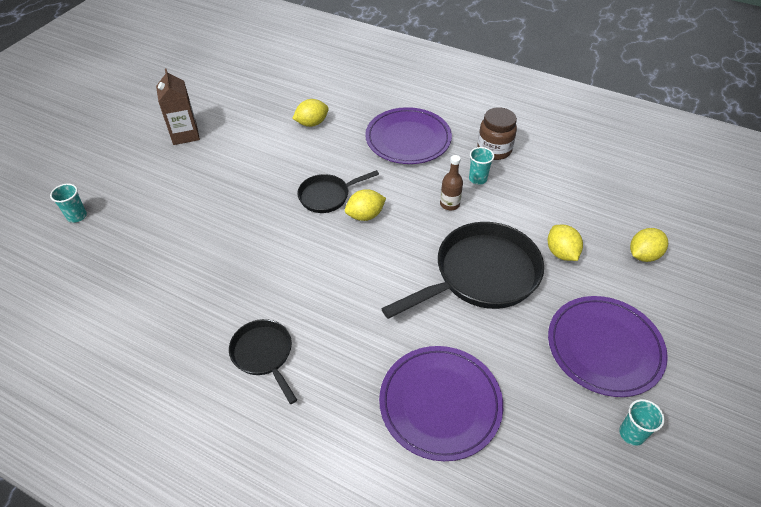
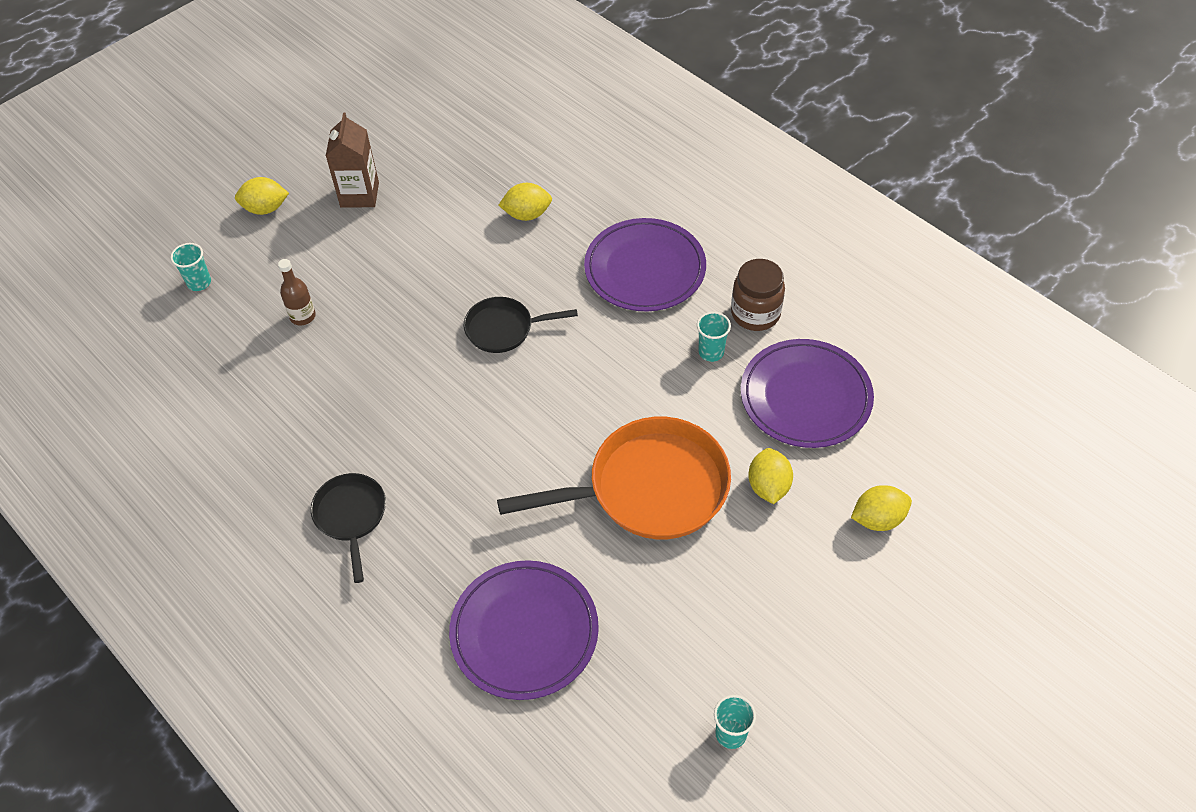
camera: 20 degrees right, 5 degrees up
(365, 215) = (540, 369): yellow lemon -> yellow lemon (265, 208)
(449, 204) = (655, 380): brown bottle -> brown bottle (303, 316)
(481, 275) = (649, 488): black pan -> orange pan
(604, 348) = (755, 624): purple plate -> purple plate (805, 397)

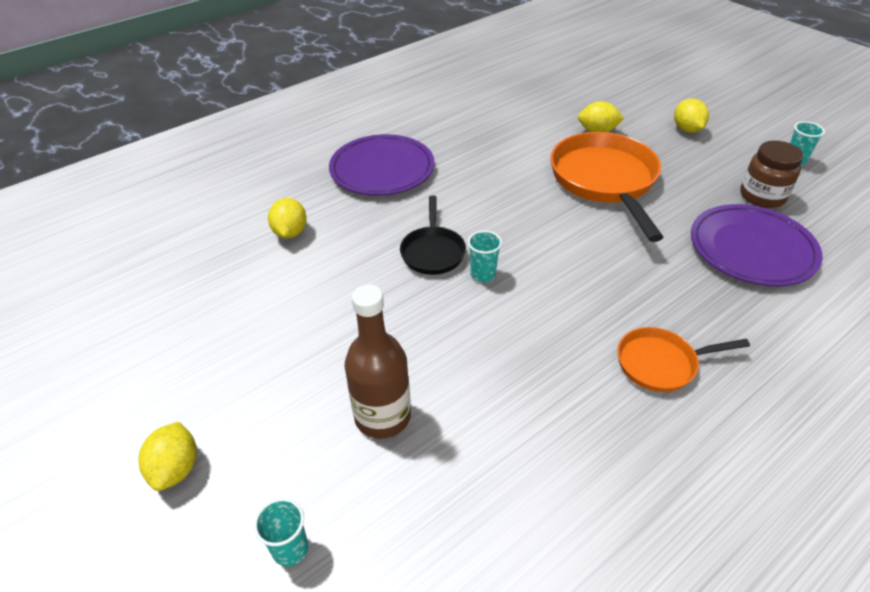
camera: 85 degrees left, 10 degrees down
(303, 316) = (382, 416): brown bottle -> brown bottle, size x1.74
(351, 516) = (661, 363): black pan -> orange pan
(359, 195) = (199, 364): brown carton -> none
(711, 352) = (475, 145): turquoise cup -> turquoise cup (483, 274)
(755, 313) = (441, 124): brown jar -> brown jar (762, 196)
(805, 397) = (520, 111): purple plate -> none
(877, 519) = (618, 96): yellow lemon -> yellow lemon (687, 129)

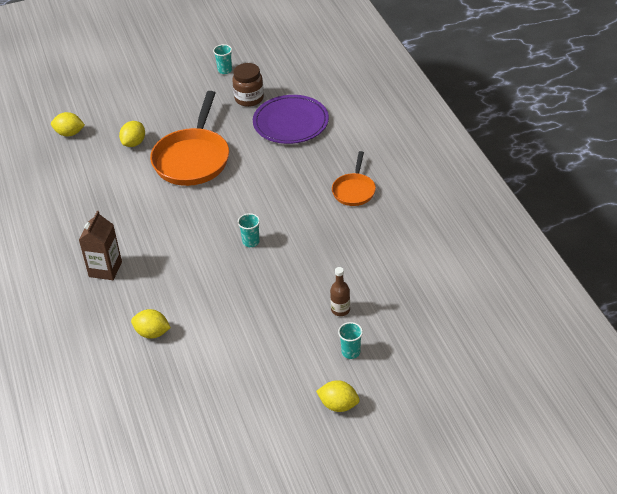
camera: 70 degrees left, 0 degrees up
(290, 549) = (406, 359): turquoise cup -> turquoise cup (351, 352)
(382, 169) = (105, 269): purple plate -> brown carton
(382, 416) = (340, 310): brown bottle -> brown bottle, size x0.57
(432, 252) = (216, 260): black pan -> none
(605, 181) = (192, 159): orange pan -> orange pan turned 90 degrees counterclockwise
(687, 129) = (161, 100): yellow lemon -> yellow lemon (69, 133)

